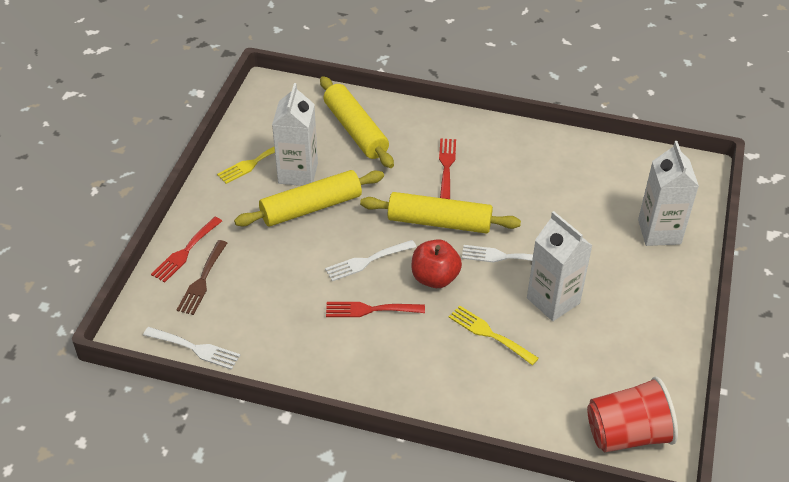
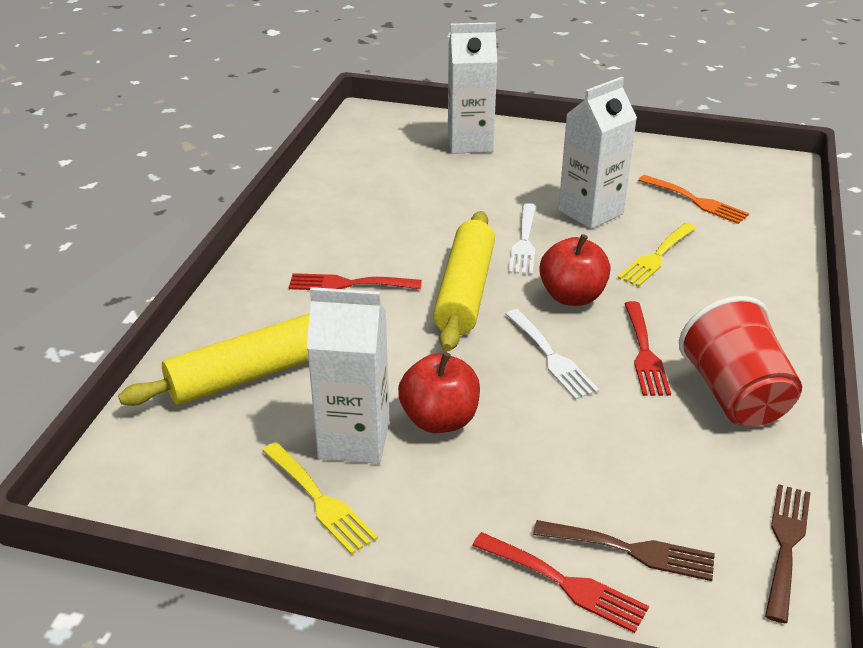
camera: 90 degrees left, 10 degrees down
(195, 348) = (786, 544): white fork -> brown fork
(311, 207) = (439, 420): yellow rolling pin -> red apple
(580, 375) = (696, 201): none -> orange fork
(627, 434) = (762, 180): red cup -> red cup (734, 395)

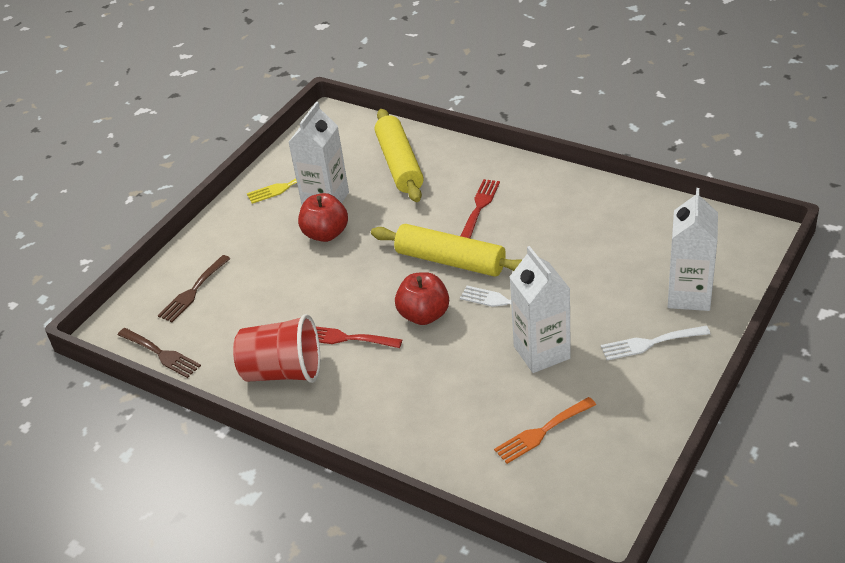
camera: 110 degrees right, 5 degrees up
(551, 357) = (361, 291): white fork -> white fork (650, 343)
(565, 583) = (188, 263): red fork -> none
(656, 257) = (459, 377): yellow fork -> none

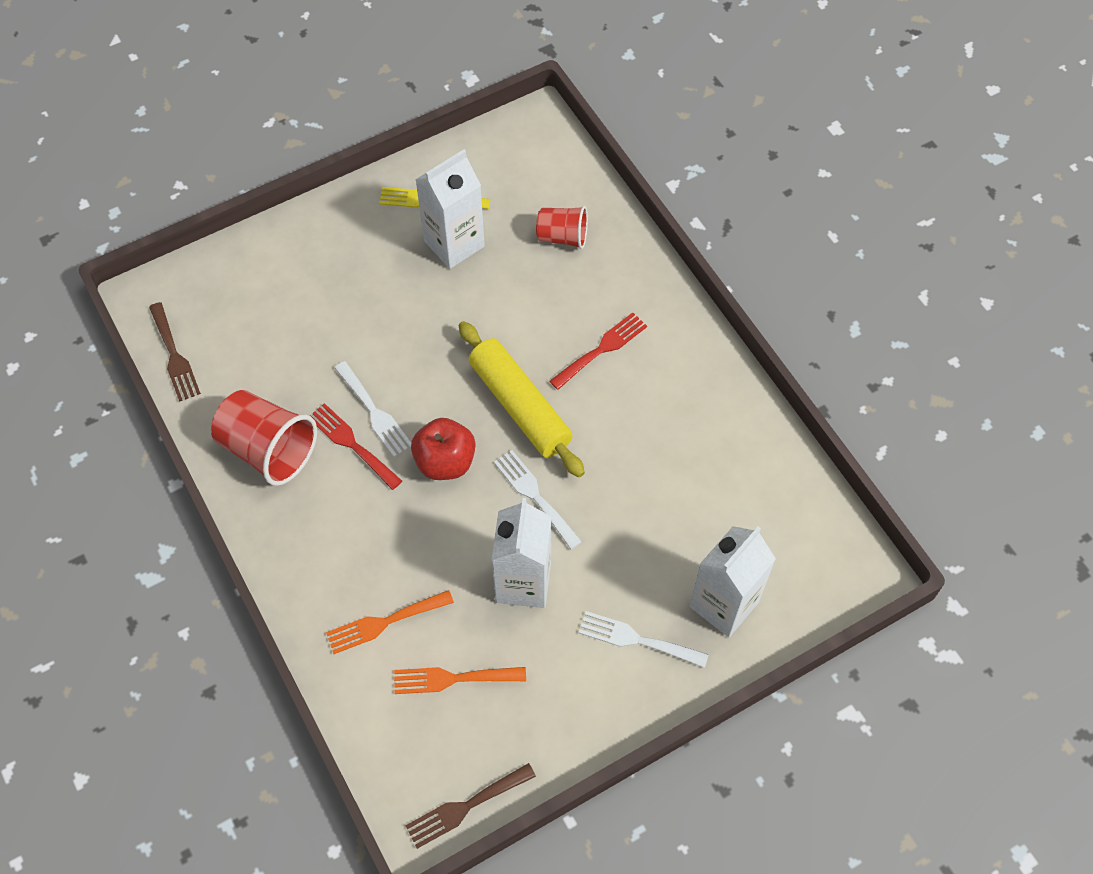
camera: 25 degrees right, 20 degrees up
(193, 291) = (250, 292): brown fork -> brown fork (465, 807)
(325, 234) = (423, 292): red apple -> none
(347, 313) = (374, 412): none -> white fork
(399, 164) = (562, 237): yellow rolling pin -> red cup
(461, 426) = (384, 622): none -> orange fork

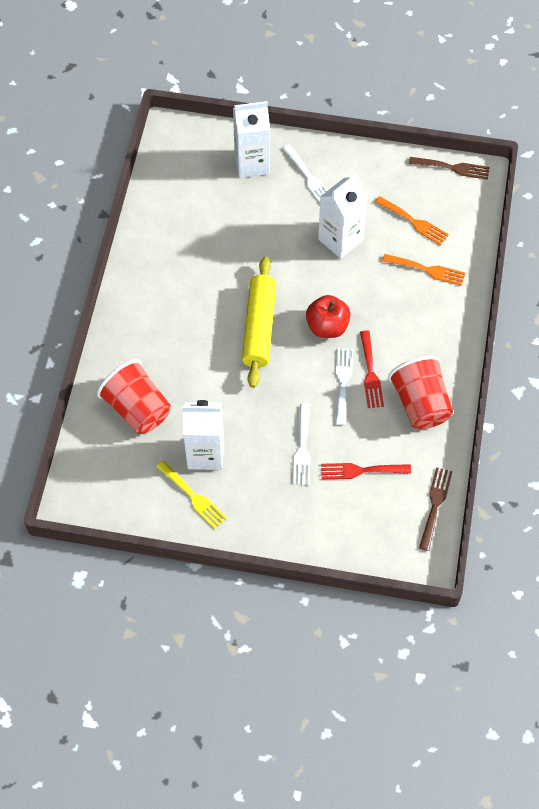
camera: 140 degrees left, 0 degrees up
(535, 496) = (295, 276): white fork -> white fork (302, 448)
(562, 237) = (137, 409): red cup -> red cup, size x1.65
(602, 349) = (183, 325): red fork -> red fork (361, 471)

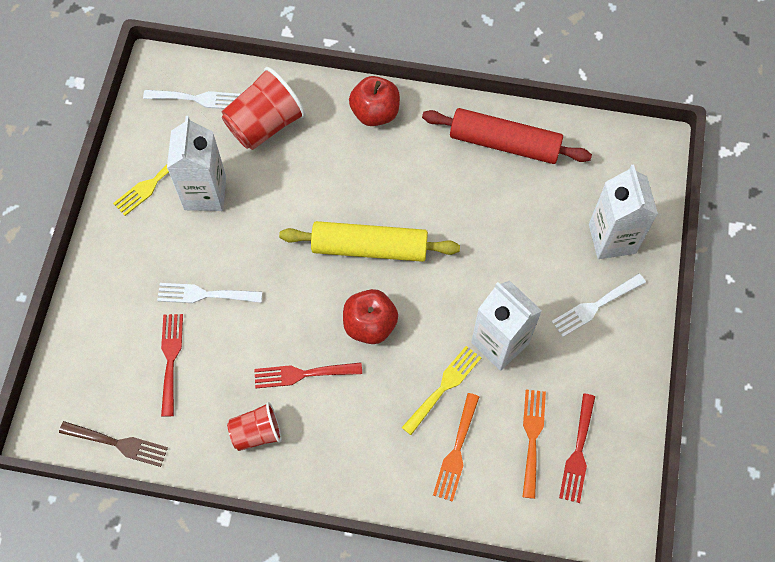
camera: 90 degrees right, 5 degrees up
(130, 324) = (375, 113): none -> red apple
(164, 230) = (504, 143): none -> red rolling pin
(343, 382) = (291, 341): white fork -> white fork (197, 99)
(377, 277) = (444, 387): none -> yellow fork
(414, 222) = (532, 437): orange fork -> orange fork turned 150 degrees clockwise
(420, 404) = (257, 433): red cup -> red cup, size x0.61
(424, 195) = (578, 452): none -> red fork
(453, 168) = (627, 495): brown fork -> none

